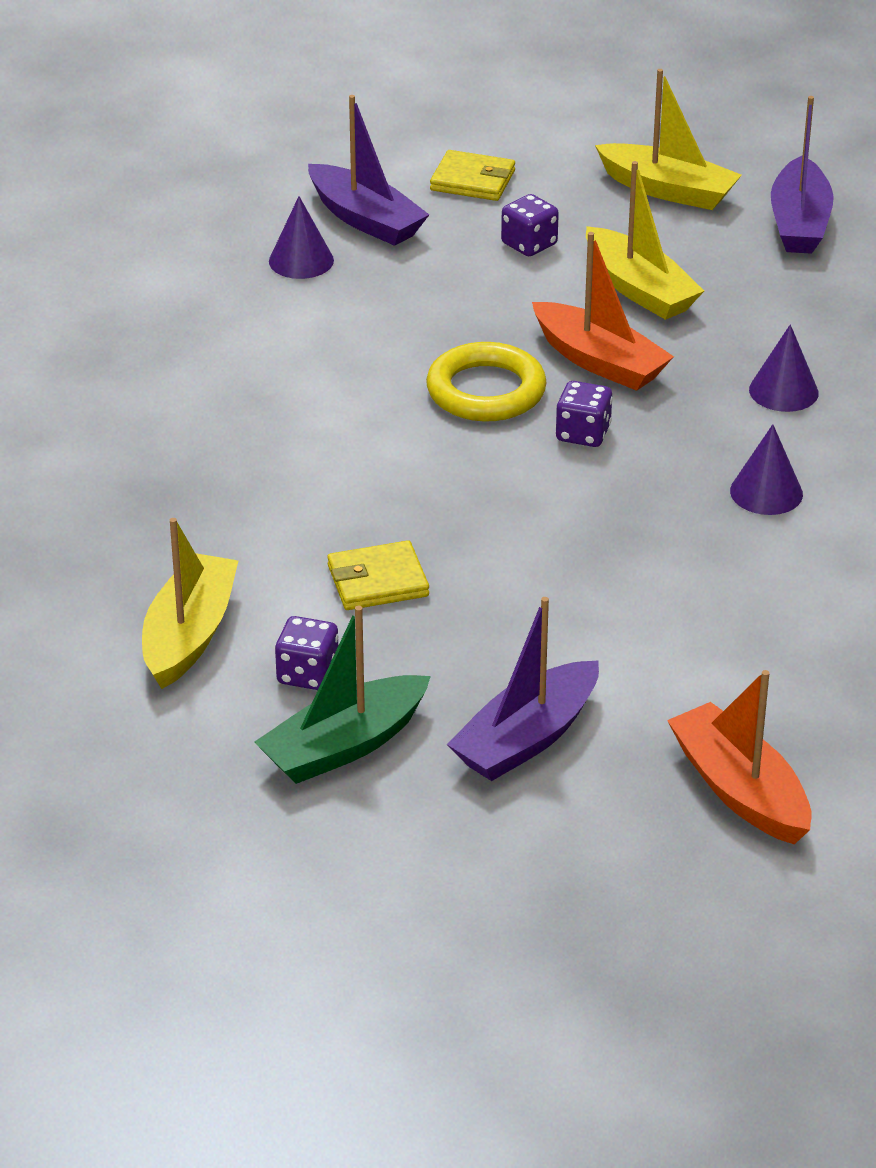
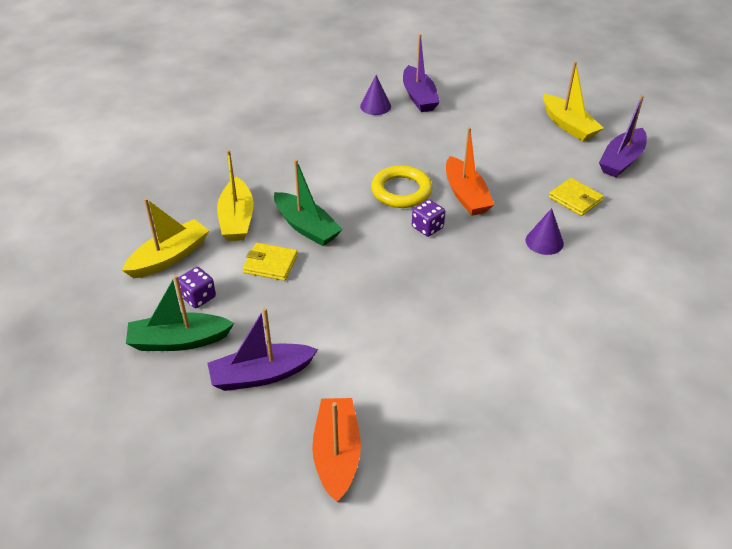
camera: 30 degrees right, 5 degrees up
(381, 503) = (306, 227): none -> green boat
(472, 180) = (481, 94): yellow wallet -> yellow wallet (575, 199)
(529, 244) = (481, 130): purple dice -> none
(639, 289) = (515, 167): yellow boat -> yellow boat (237, 219)
(766, 492) = (491, 291): purple cone -> none

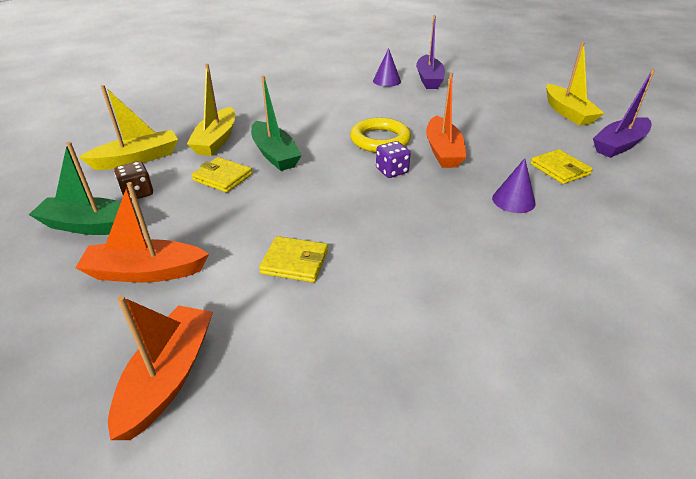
camera: 15 degrees right, 5 degrees down
(198, 297) = (138, 193): purple dice -> brown dice
(261, 375) = (145, 272): purple boat -> orange boat
(384, 340) = (295, 262): none -> yellow wallet

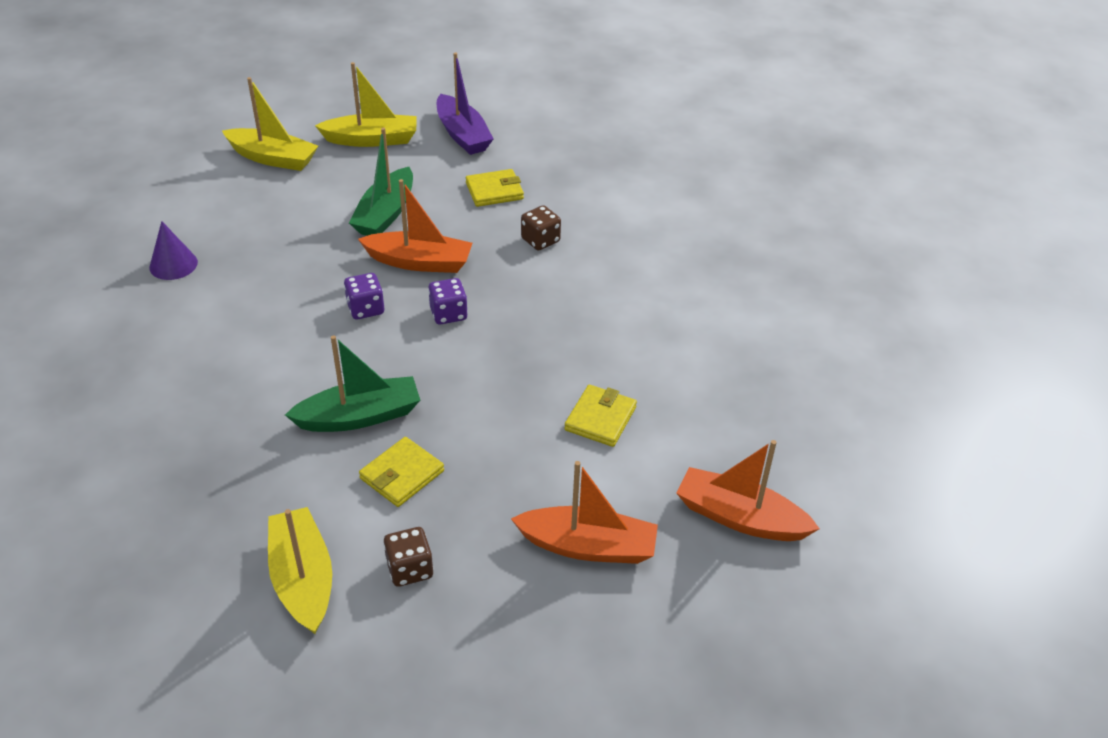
camera: 80 degrees left, 5 degrees up
(91, 226) = (477, 614): green boat -> green boat (385, 214)
(145, 272) = (588, 546): orange boat -> orange boat turned 90 degrees counterclockwise
(216, 140) = (284, 480): yellow boat -> yellow boat (273, 158)
(380, 140) = (365, 309): yellow ring -> purple dice
(429, 79) = (196, 221): purple boat -> none
(513, 200) = (540, 240): purple cone -> brown dice

